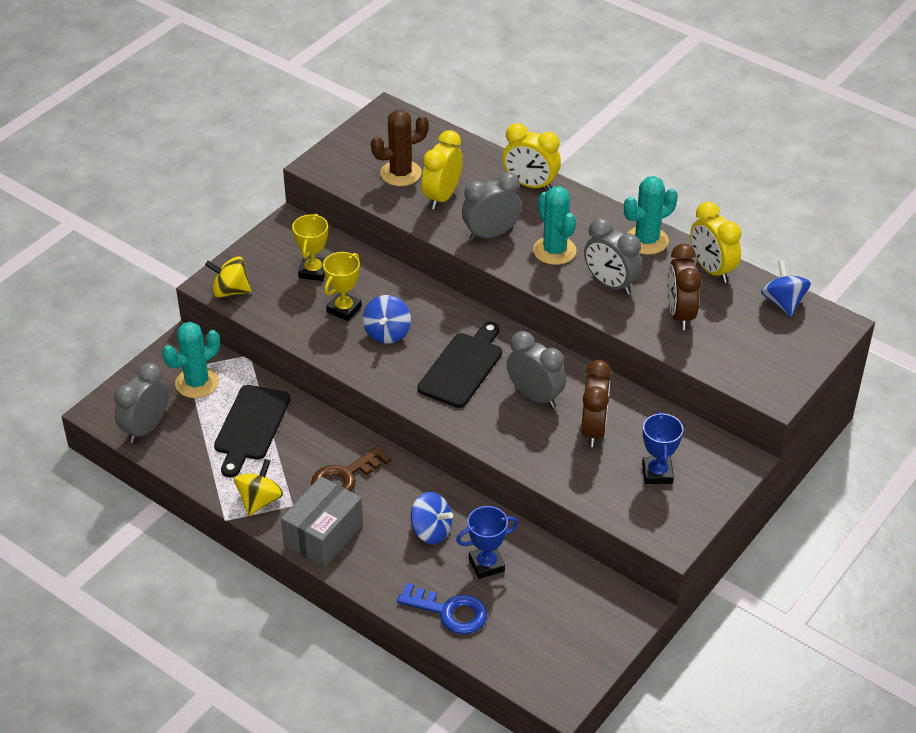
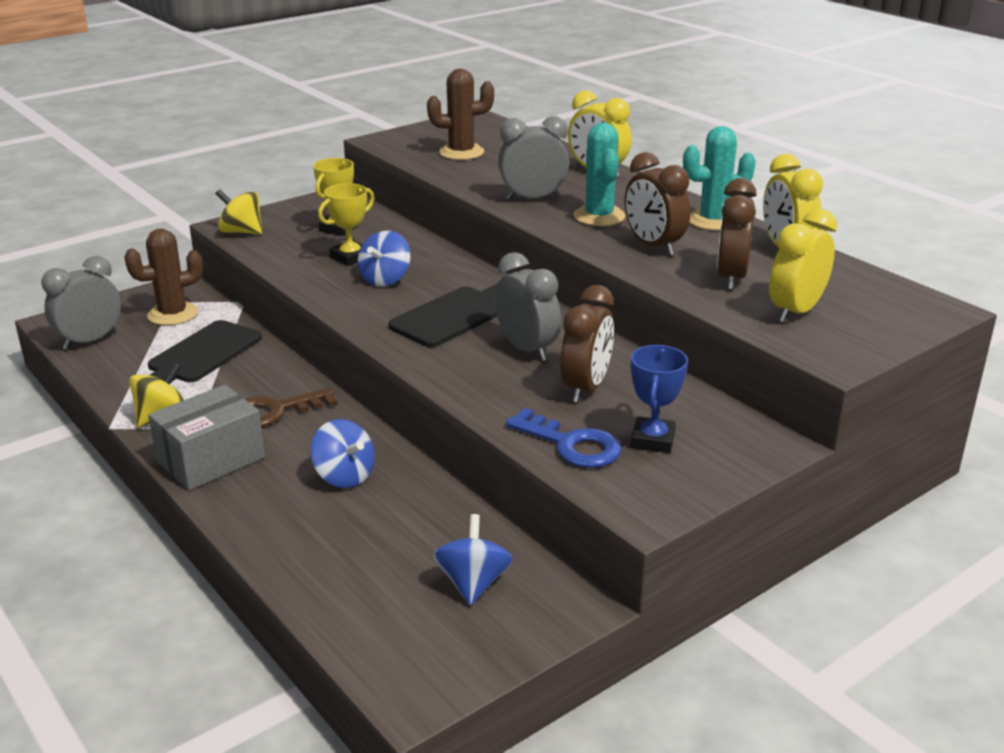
camera: 15 degrees right, 15 degrees down
(197, 383) = (173, 314): turquoise cactus -> brown cactus
(442, 197) = (495, 170): yellow clock -> yellow clock (796, 312)
(449, 611) = (316, 563): blue key -> blue key (571, 444)
(486, 564) = (394, 521): blue trophy -> none
(610, 284) = (654, 246): grey clock -> brown clock
(783, 303) = (871, 284): blue spinning top -> blue spinning top (473, 583)

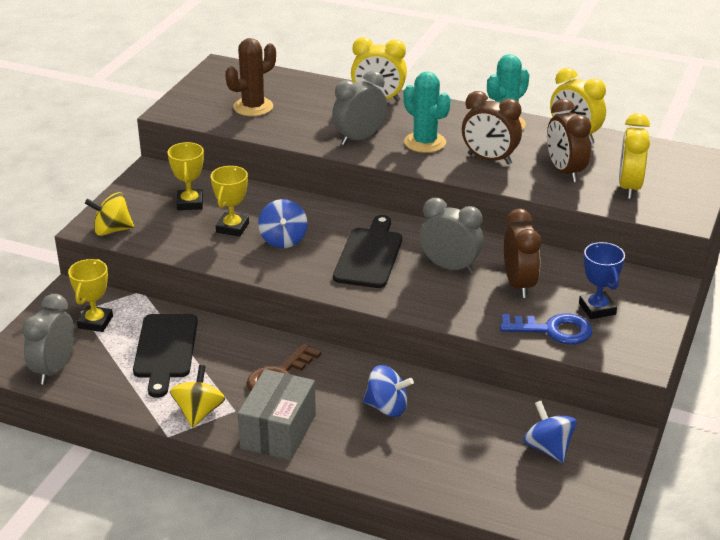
camera: 30 degrees left, 5 degrees up
(173, 314) = (95, 322): brown cactus -> yellow trophy

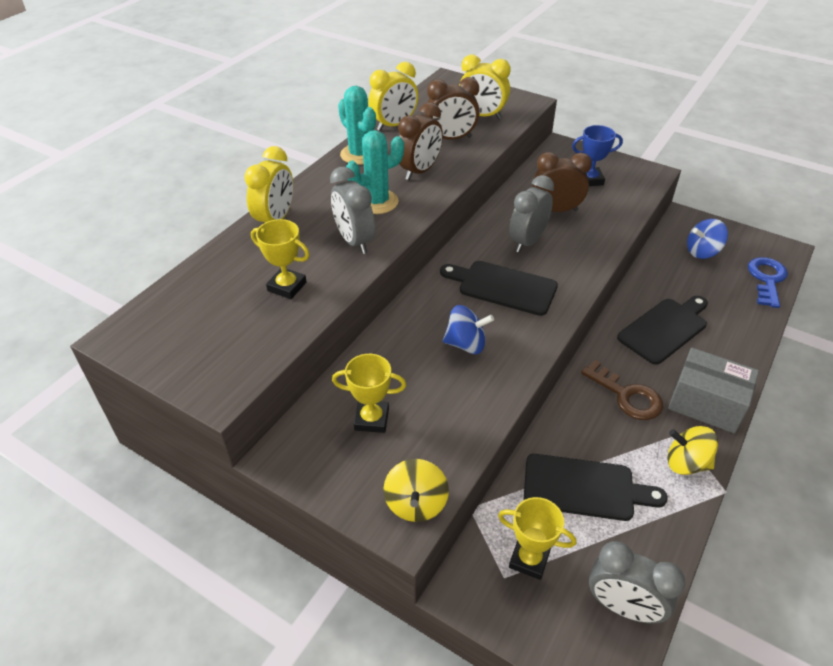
camera: 80 degrees left, 10 degrees up
(232, 228) = (434, 383): yellow trophy -> yellow trophy (287, 286)
(253, 107) = (246, 315): brown cactus -> none
(387, 407) = (664, 329): blue spinning top -> black cutting board
(553, 330) = (618, 204): blue key -> blue key (766, 279)

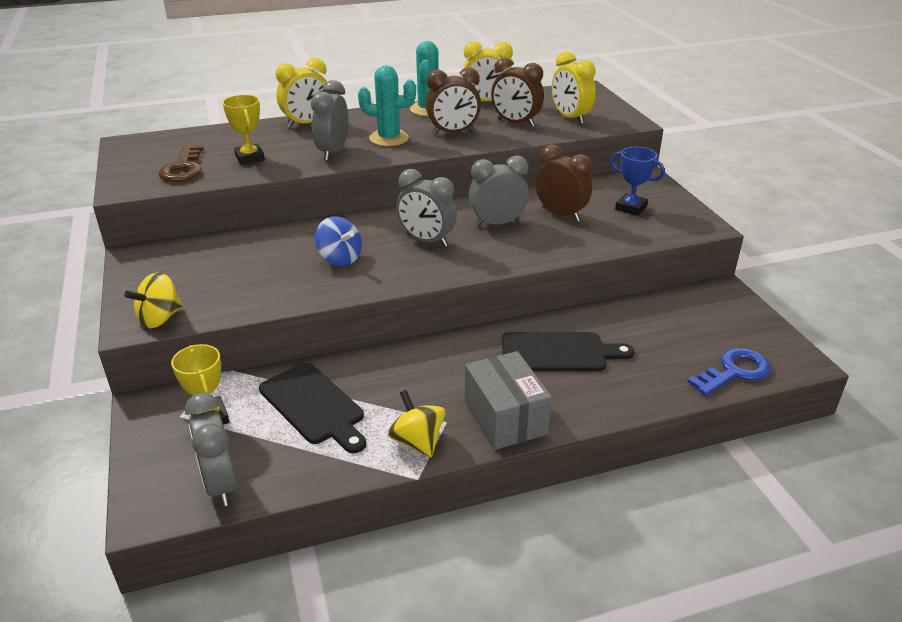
camera: 40 degrees right, 10 degrees down
(371, 419) = (211, 265): yellow trophy -> none
(503, 287) = (427, 240): black cutting board -> grey clock
(627, 396) = (445, 375): brown key -> brown key (183, 168)
(702, 252) = (698, 321): blue spinning top -> none

